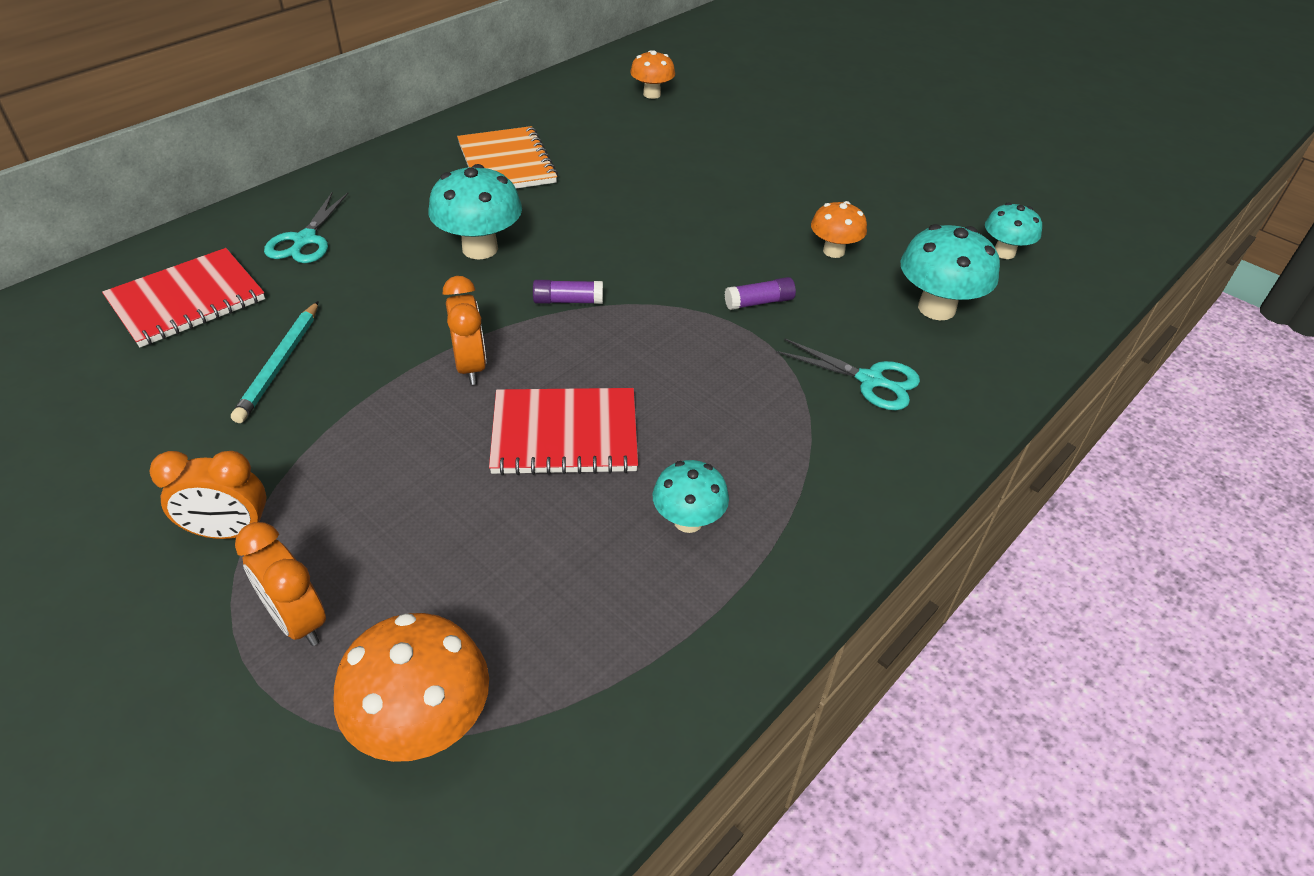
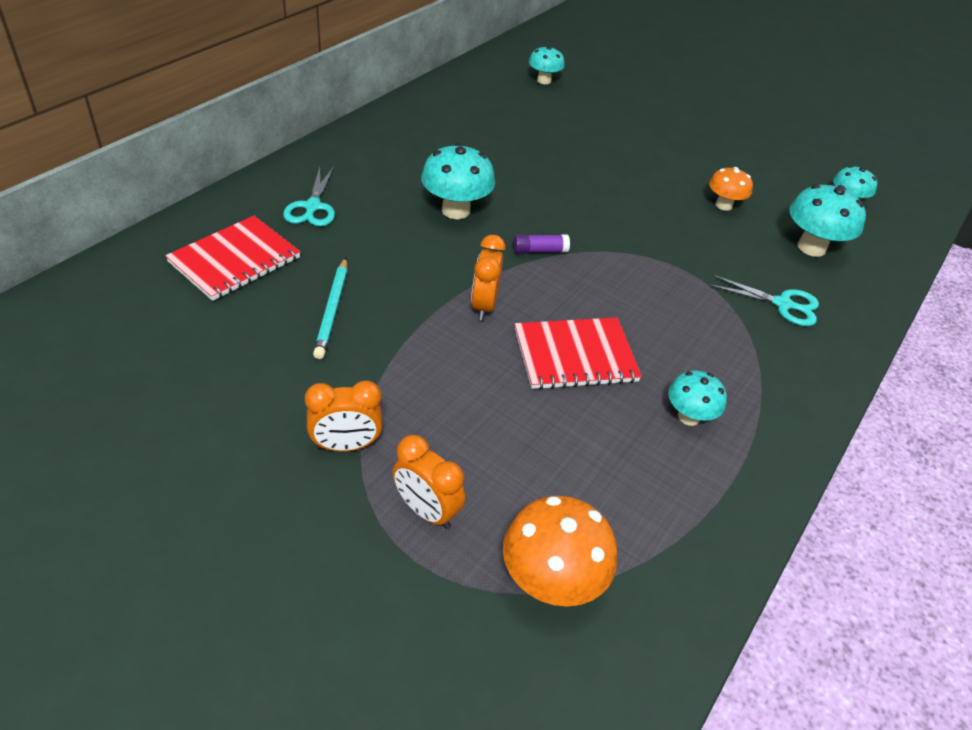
camera: 10 degrees left, 0 degrees up
(470, 366) = (484, 306): orange clock -> orange clock turned 150 degrees counterclockwise
(507, 163) = (450, 139): orange notebook -> none
(652, 94) = (544, 80): orange mushroom -> turquoise mushroom
(759, 302) = (682, 247): purple glue stick -> none

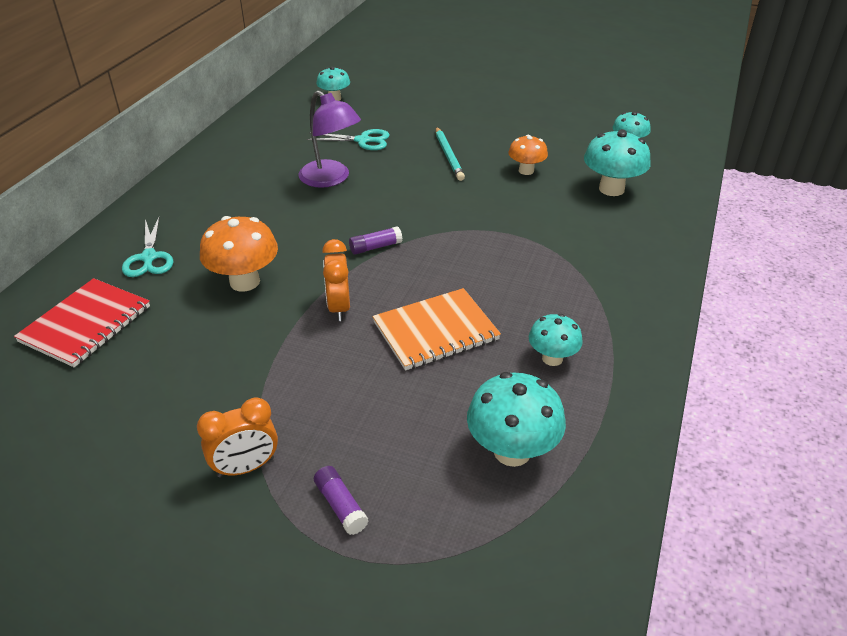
camera: 10 degrees left, 5 degrees down
(332, 310) = (196, 347): turquoise pencil -> turquoise pencil (448, 156)
(426, 510) = (340, 506): orange clock -> purple glue stick
(456, 210) = (287, 229): turquoise mushroom -> turquoise mushroom (512, 451)
(515, 167) = (331, 179): none -> purple lamp
(551, 581) = (475, 536): orange mushroom -> orange mushroom (244, 282)
(575, 356) = (435, 331): red notebook -> orange notebook
(783, 304) = (602, 242): turquoise scissors -> turquoise scissors (363, 140)

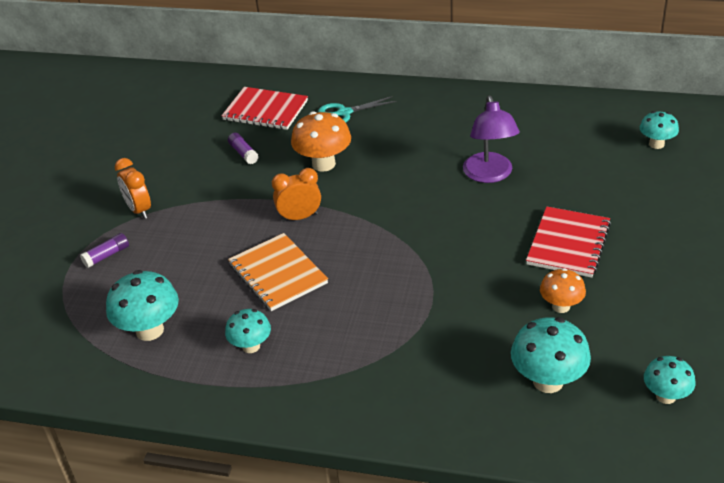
camera: 85 degrees right, 0 degrees up
(331, 179) = (489, 175): purple lamp -> purple lamp turned 45 degrees counterclockwise
(363, 140) = (573, 180): turquoise scissors -> none
(375, 247) = (386, 222): purple glue stick -> purple glue stick (243, 153)
(448, 156) = (568, 244): turquoise pencil -> red notebook

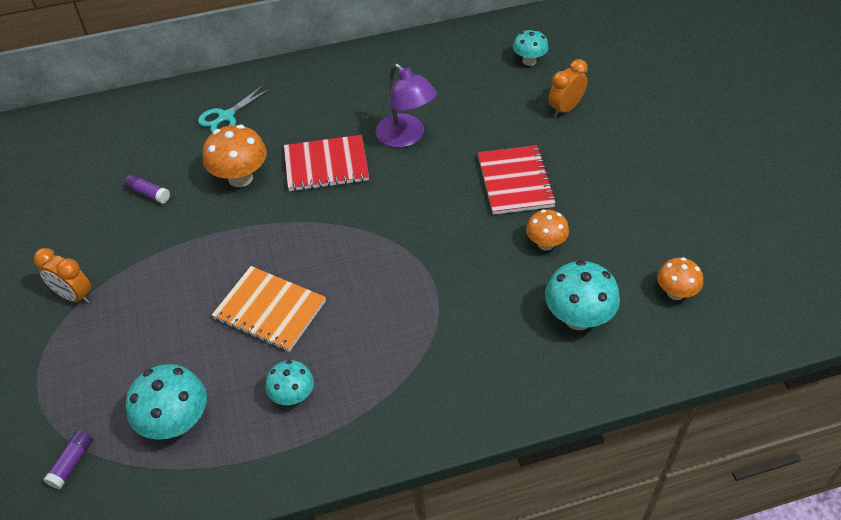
camera: 30 degrees left, 10 degrees up
(106, 255) = (72, 360): purple glue stick -> purple glue stick (72, 463)
(265, 110) = (141, 139): red notebook -> red notebook (326, 165)
(299, 217) = (253, 243): orange clock -> orange clock (565, 109)
(666, 396) = (675, 293): turquoise mushroom -> orange mushroom

